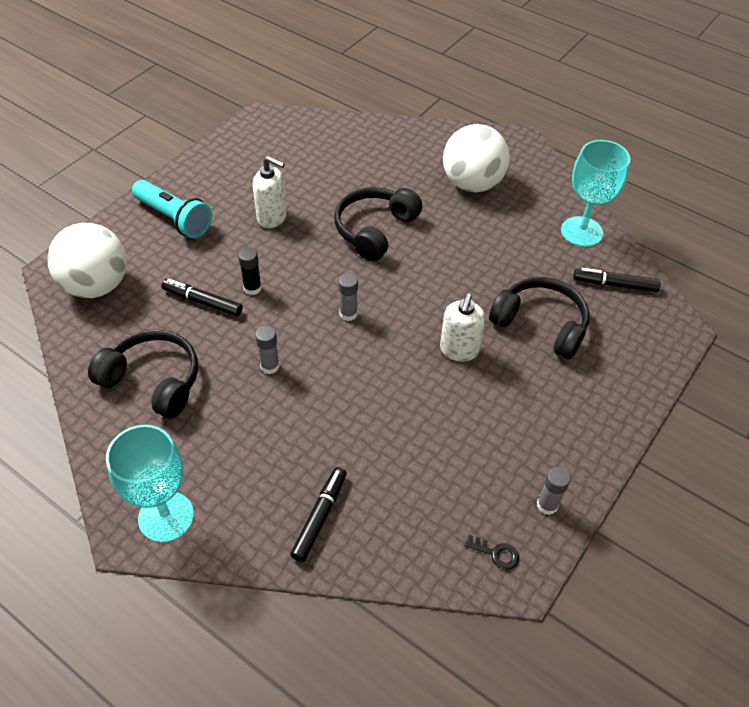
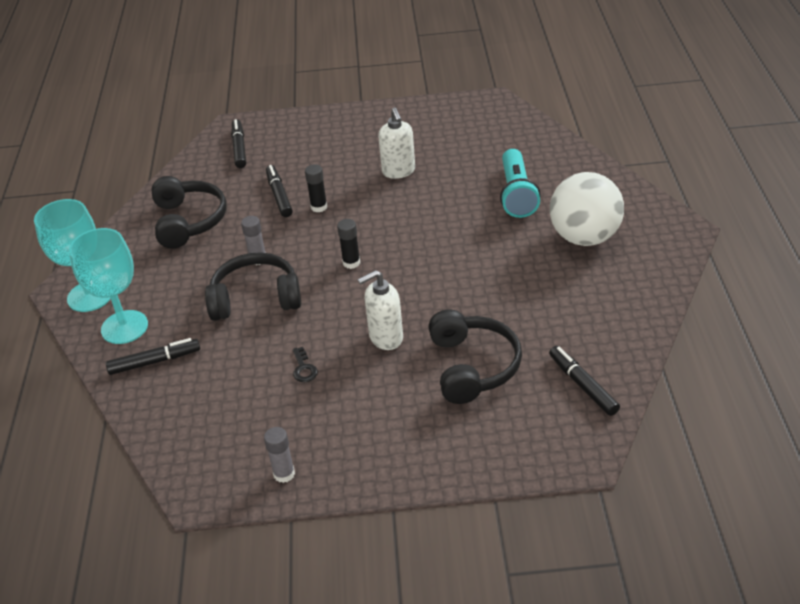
camera: 55 degrees right, 10 degrees down
(97, 285) = (239, 148): white ball -> black marker
(174, 219) = (338, 135): turquoise flashlight -> turquoise flashlight (516, 194)
(348, 314) = (351, 263): grey glue stick -> black glue stick
(374, 230) = (455, 222): black headphones -> black headphones (255, 298)
(496, 553) = (209, 470): black key -> black key (304, 368)
(581, 232) = (621, 329): turquoise goblet -> turquoise goblet (124, 327)

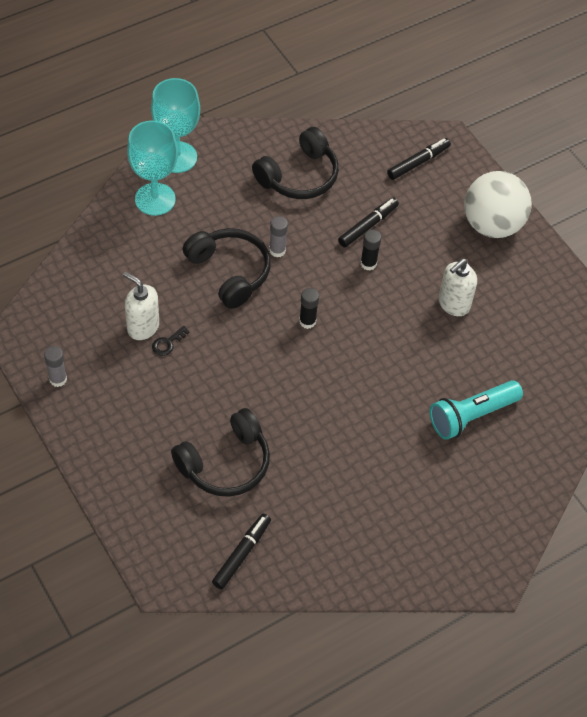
camera: 55 degrees right, 15 degrees up
(154, 361) = (129, 239): black marker -> none
(385, 338) = (229, 386): white soap dispenser -> white soap dispenser (142, 327)
(584, 237) = (437, 495): white ball -> white ball (492, 224)

